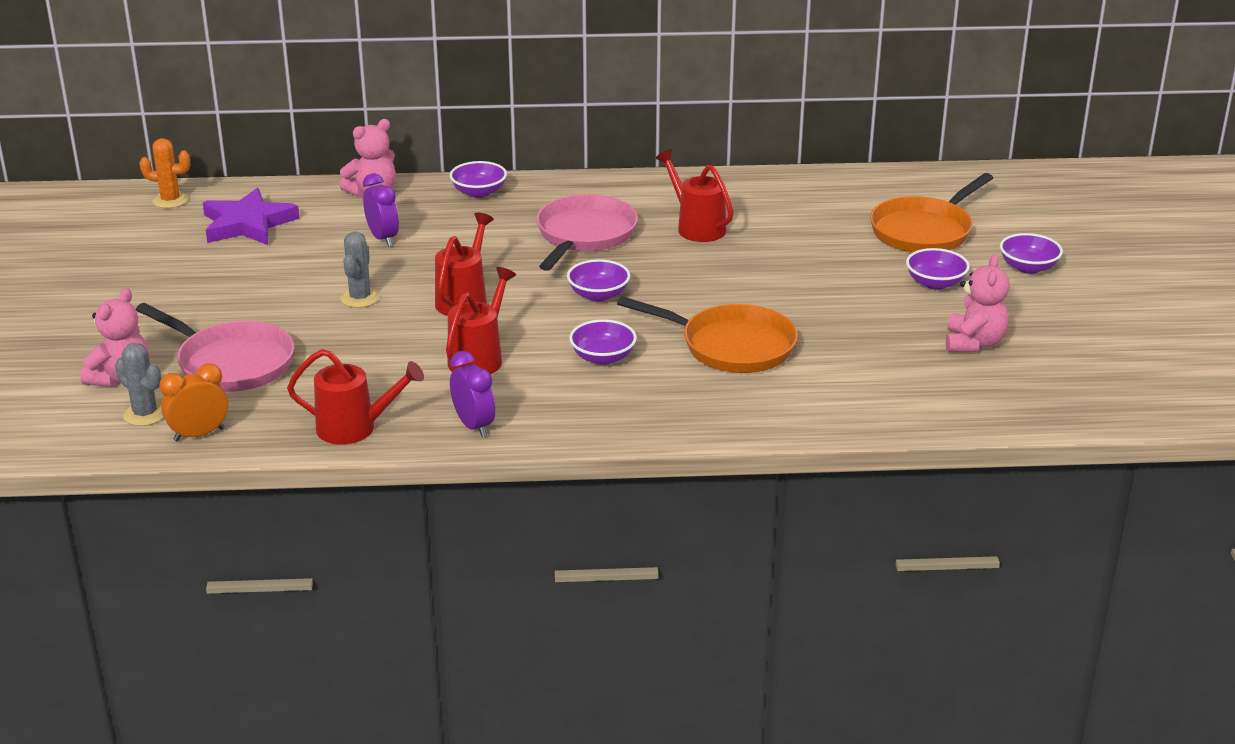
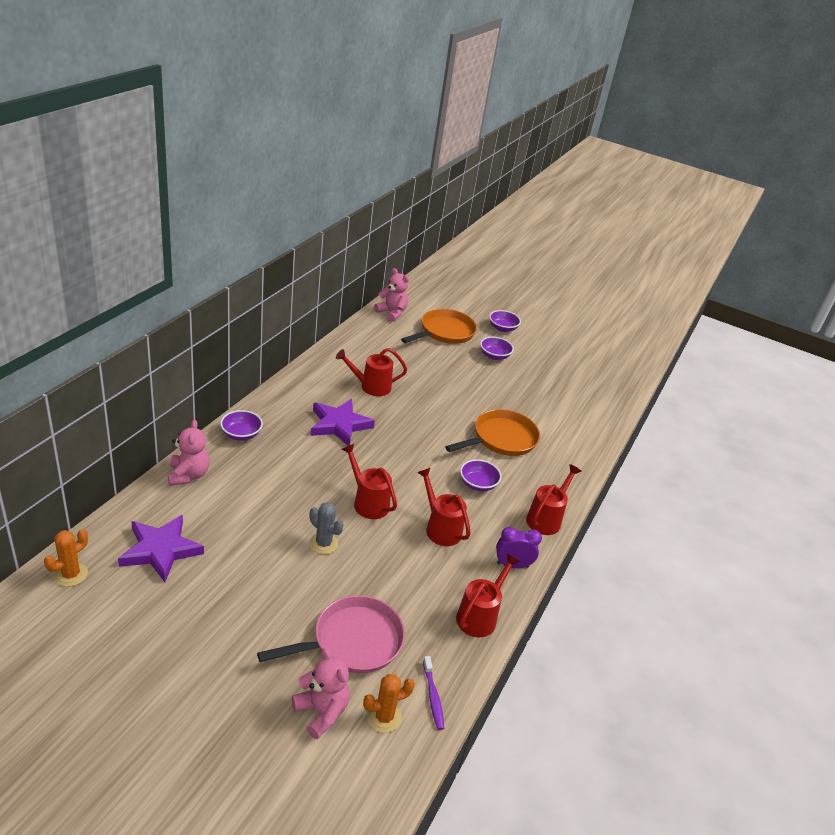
camera: 65 degrees left, 5 degrees up
(145, 414) = (384, 717): grey cactus -> orange cactus
(199, 434) = (433, 697): orange clock -> purple toothbrush
(383, 238) = (255, 499): purple clock -> none
(584, 235) = (339, 425): pink pan -> purple star
(598, 295) = (410, 453): purple bowl -> none
(602, 426) = (546, 518): none -> red watering can
(924, 231) = (444, 332): orange pan -> orange pan turned 120 degrees counterclockwise
(974, 343) = (554, 376): pink teddy bear -> pink teddy bear (392, 313)

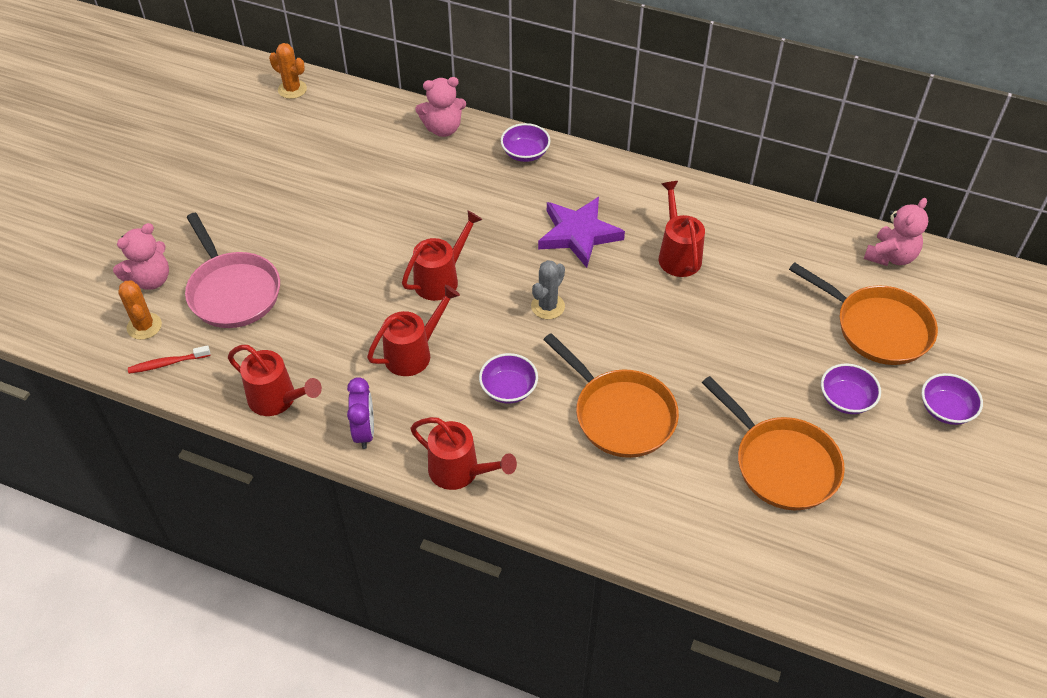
camera: 90 degrees right, 15 degrees up
(161, 550) = (332, 135): purple star -> none
(323, 543) = (365, 250): grey cactus -> grey cactus (548, 306)
(433, 697) = (167, 363): purple toothbrush -> red toothbrush
(537, 388) = (781, 463): none -> orange pan

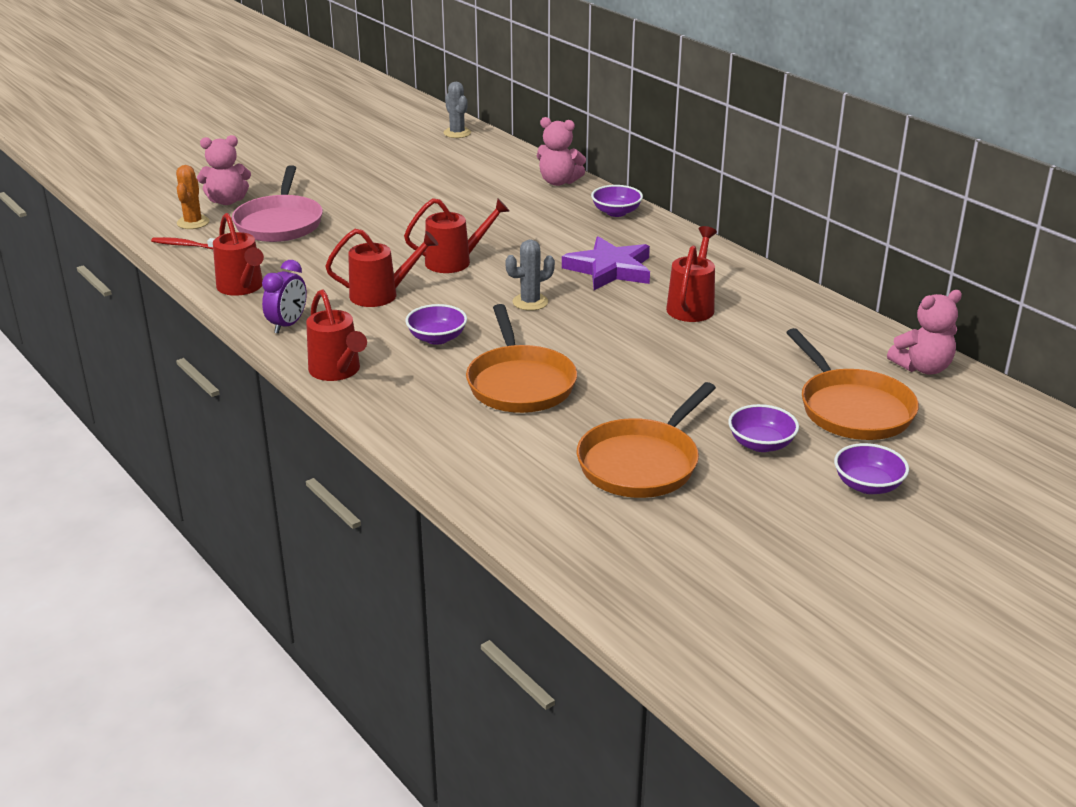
camera: 30 degrees right, 20 degrees down
(292, 89) = (457, 133): orange cactus -> grey cactus
(781, 463) = (642, 463): orange pan -> orange pan turned 45 degrees clockwise

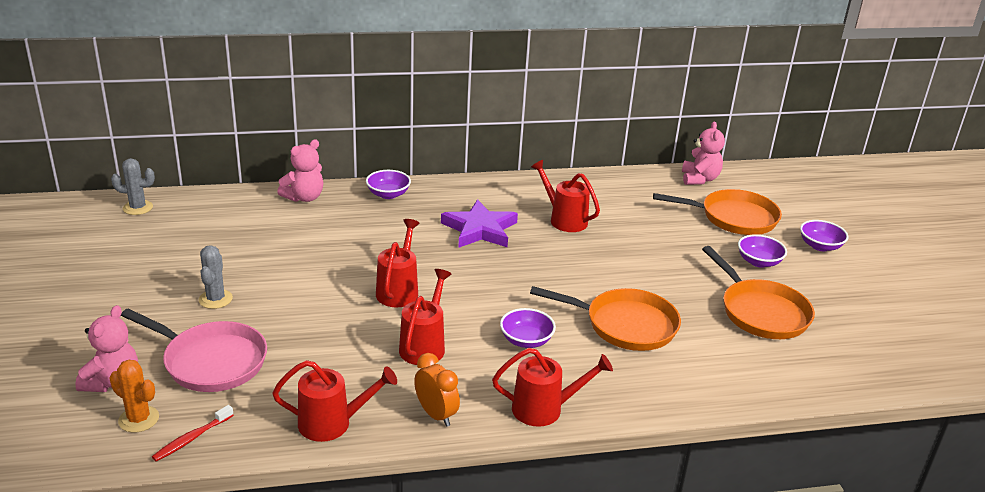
camera: 65 degrees left, 0 degrees up
(287, 325) = (436, 415): purple clock -> orange clock
(530, 302) = (502, 279): grey cactus -> grey cactus (215, 299)

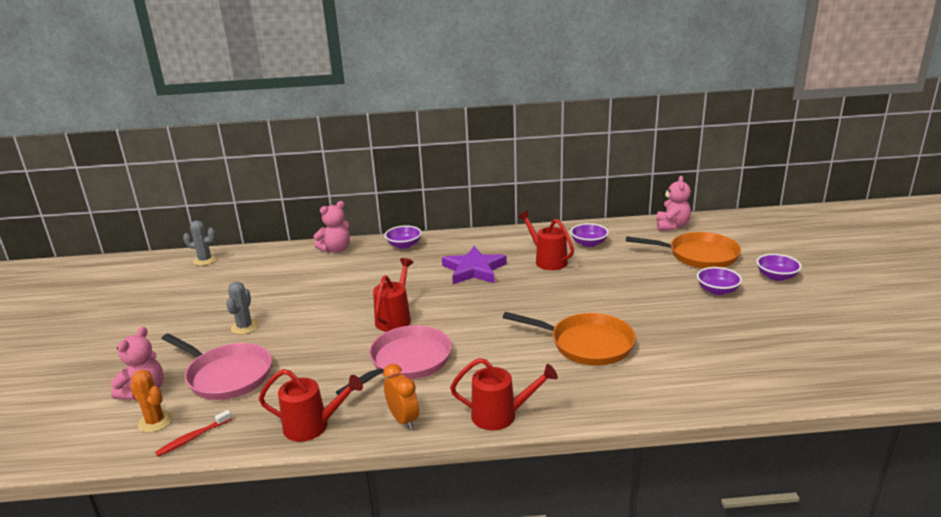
camera: 10 degrees right, 5 degrees down
(424, 345) = (406, 362): red watering can -> pink pan
(526, 340) = (495, 357): purple bowl -> purple bowl (589, 243)
(760, 312) = (714, 332): orange pan -> none

